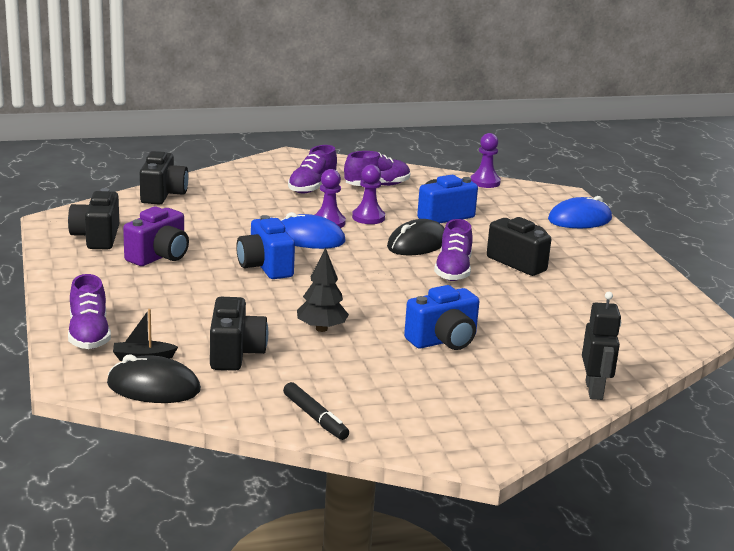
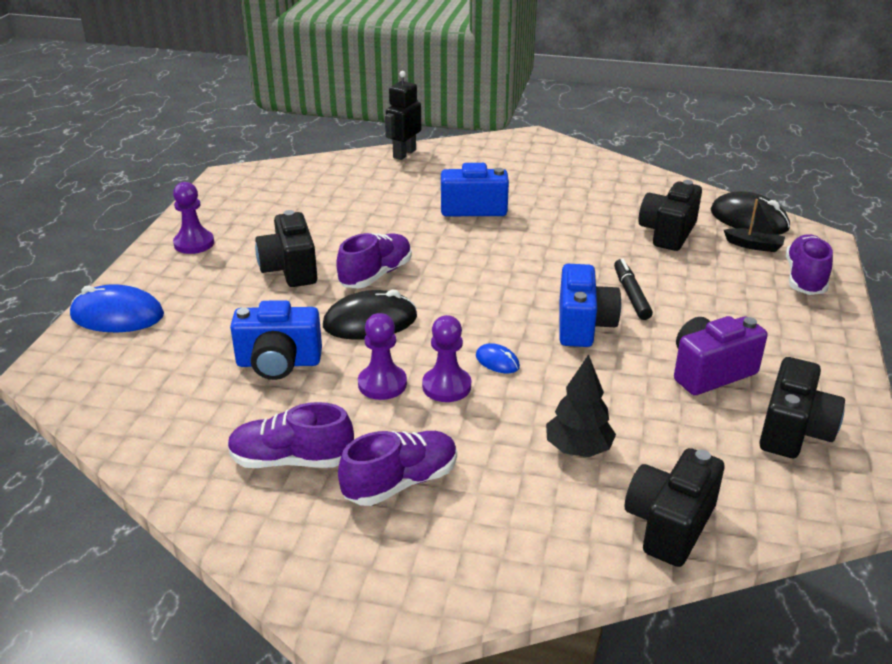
camera: 150 degrees left, 10 degrees up
(309, 238) = (497, 361): blue mouse -> blue mouse, size x0.50
(315, 418) = (629, 176): black marker -> black marker (631, 295)
(321, 329) = (573, 240): black tree -> black tree (578, 449)
(485, 182) = (114, 426): purple pawn -> purple pawn (194, 243)

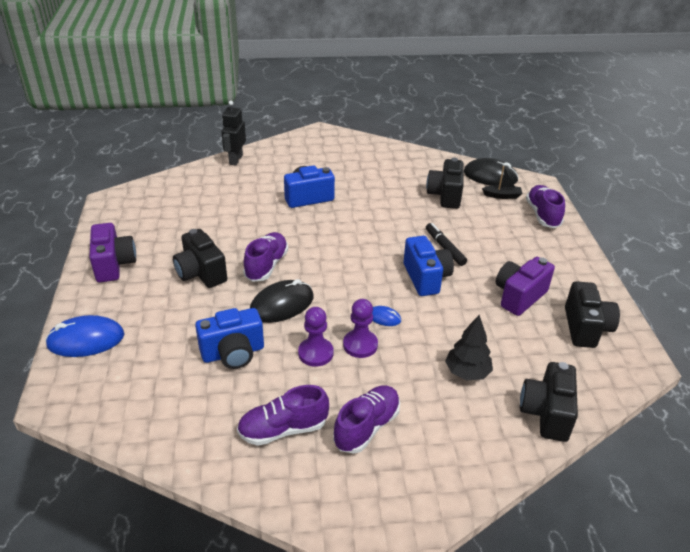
camera: 20 degrees left, 5 degrees up
(194, 243) = (114, 264): purple pawn -> purple camera

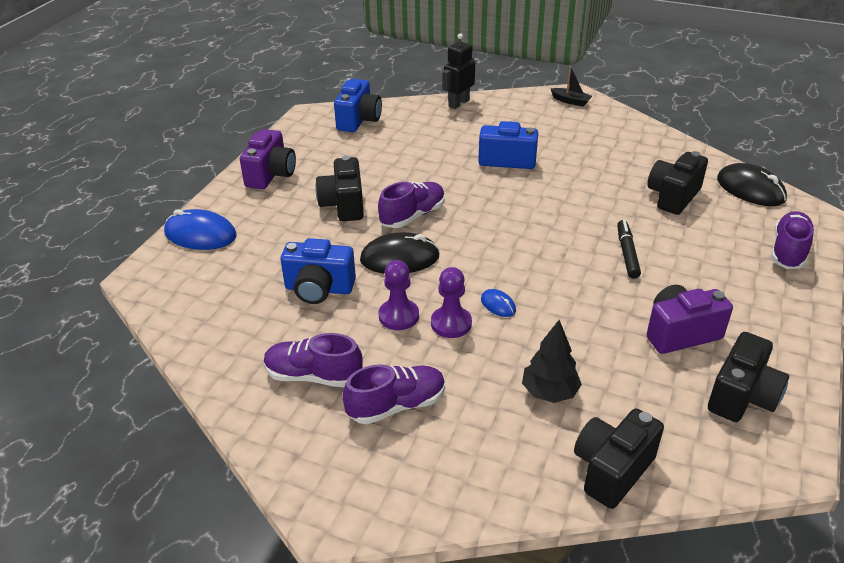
camera: 30 degrees right, 0 degrees up
(426, 278) = (578, 279): blue camera -> blue camera (359, 120)
(502, 196) = (749, 215): black boat -> black boat (570, 101)

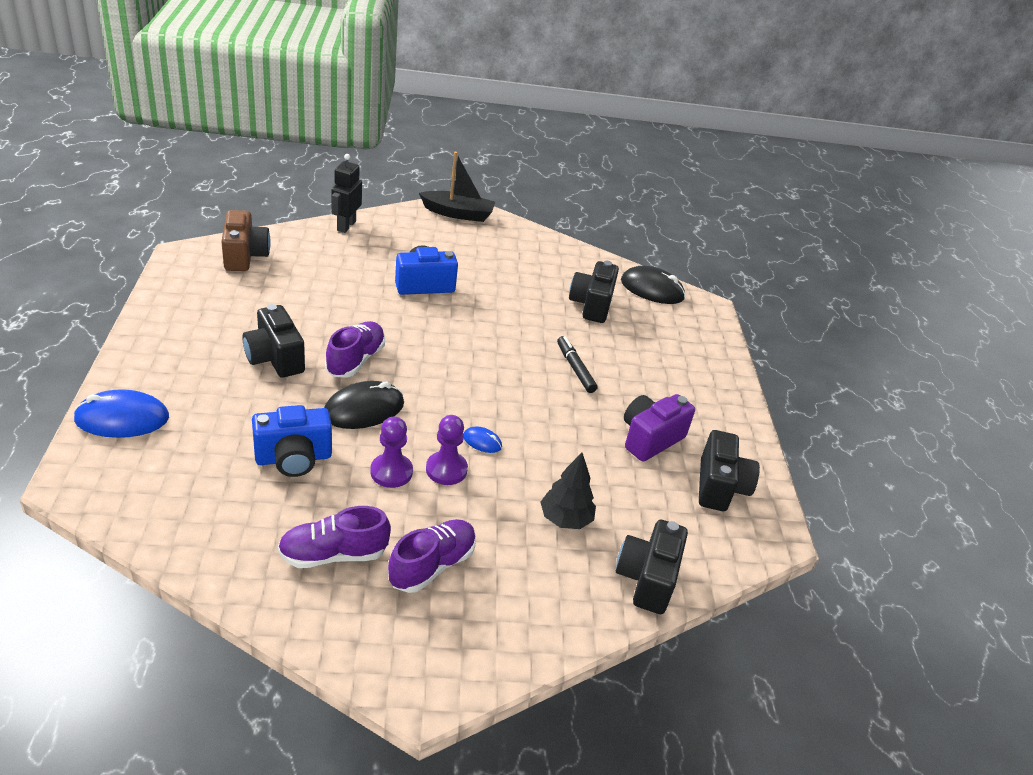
camera: 30 degrees left, 0 degrees up
(271, 175) = (172, 334): purple camera -> none
(359, 120) = (245, 256): blue camera -> brown camera
(570, 101) = (458, 213): black boat -> black boat, size x1.74
(788, 251) = (704, 345): purple shoe -> none

